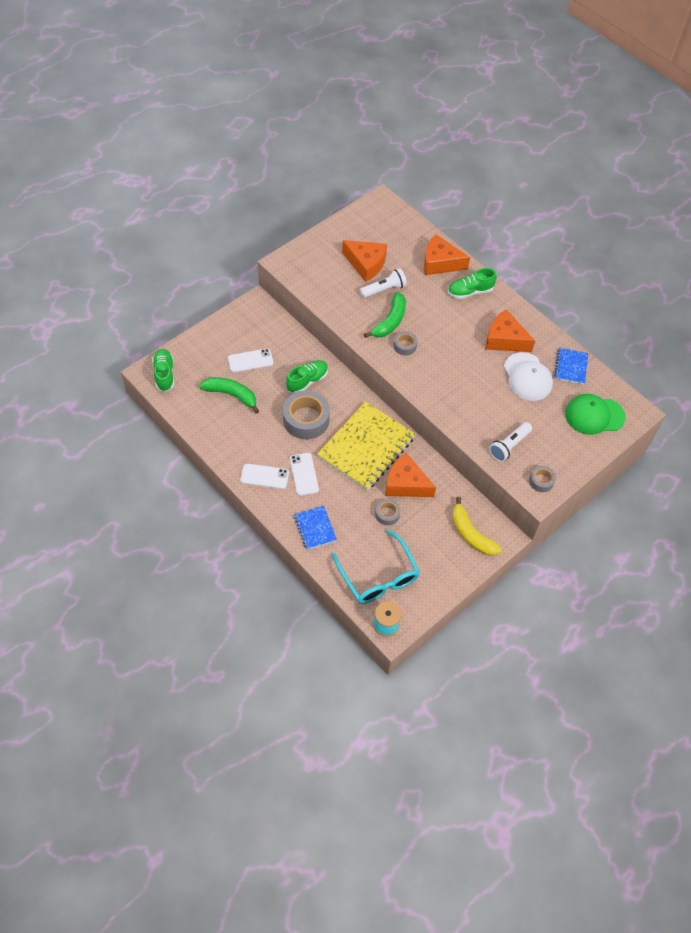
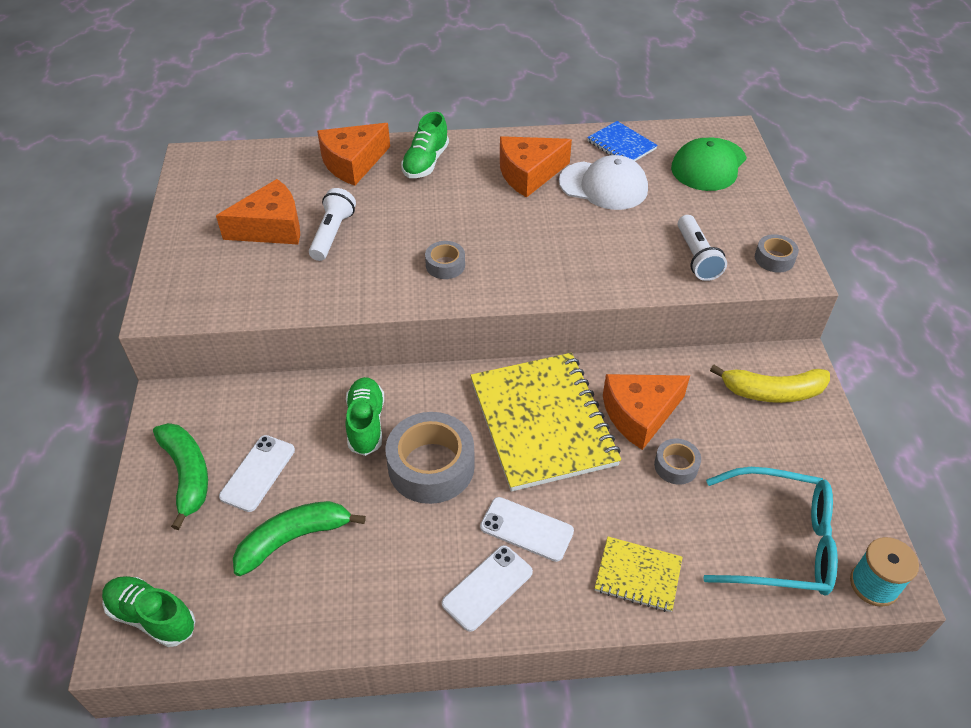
camera: 50 degrees left, 10 degrees down
(315, 528) = (638, 575): blue notebook -> yellow notebook
(390, 321) = (390, 257): green banana -> green banana (187, 474)

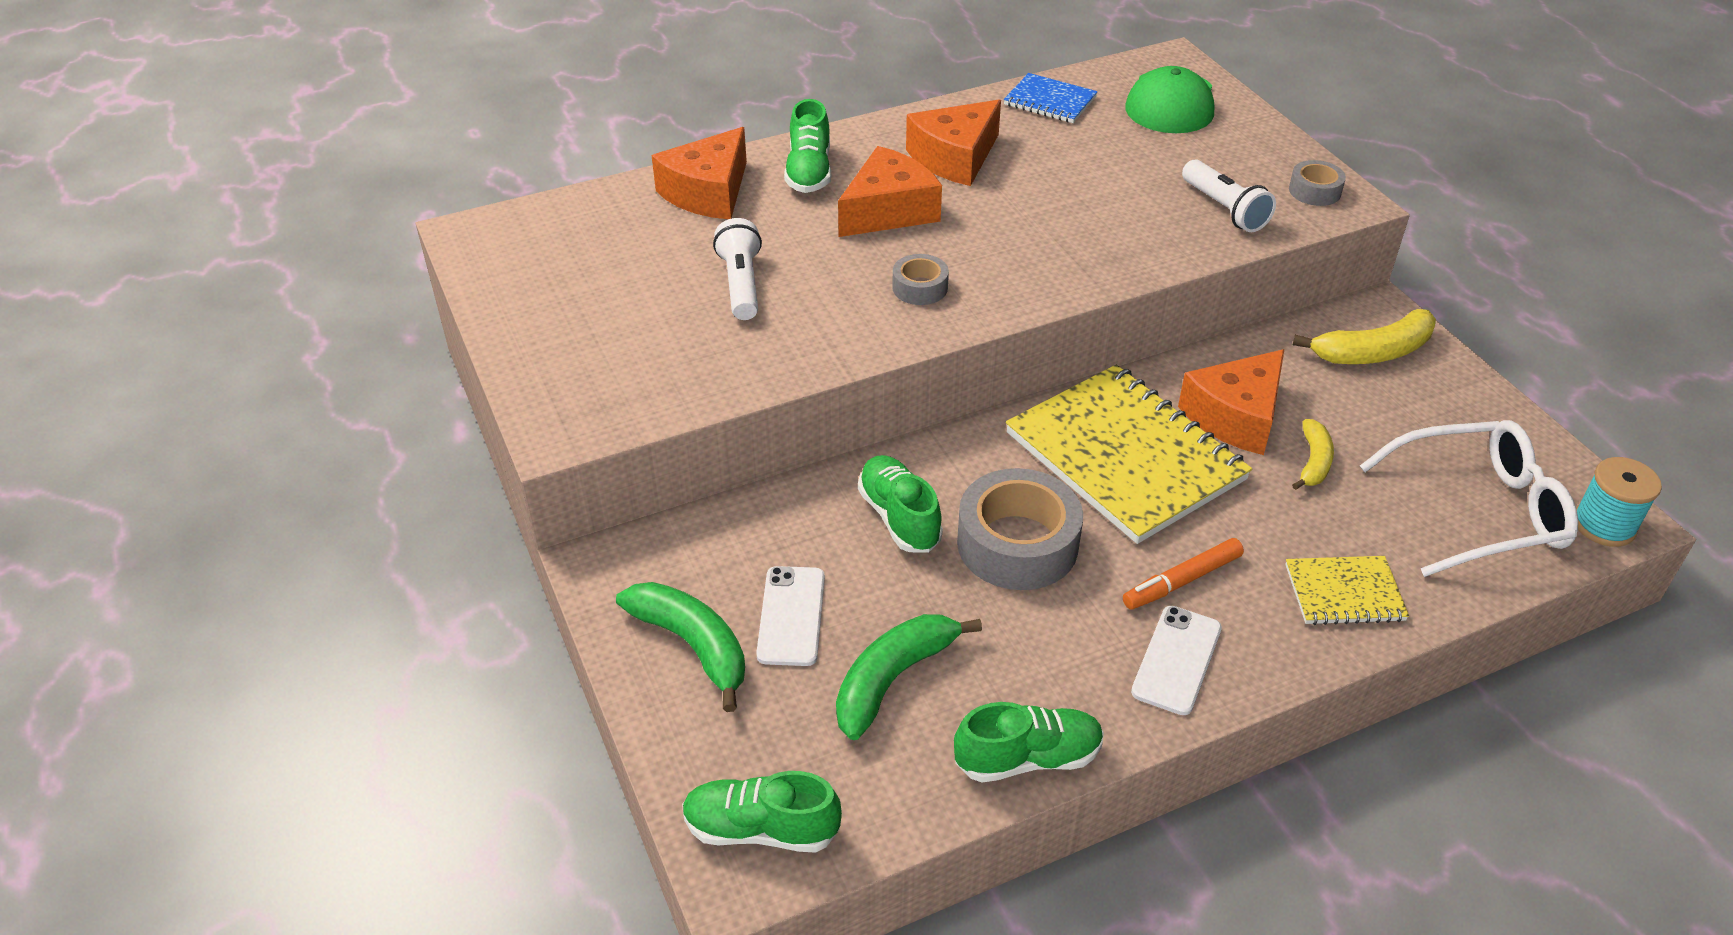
camera: 20 degrees left, 5 degrees down
(271, 227) = (649, 295): orange cheese -> orange cheese (888, 211)
(345, 626) = (1027, 758): none -> green shoe
(526, 529) = (1182, 581): white phone -> orange marker
(603, 186) = (1059, 152): white cap -> none
(676, 466) = (1313, 462): grey tape -> yellow banana
(779, 542) = (1478, 511): turquoise glasses -> white glasses

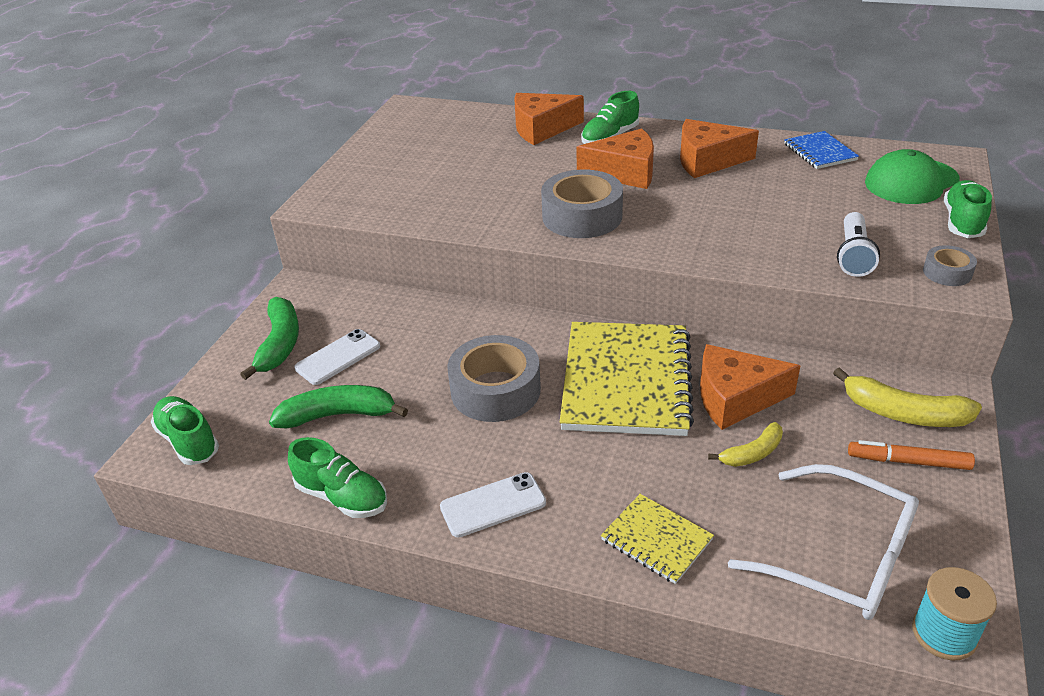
camera: 45 degrees right, 5 degrees down
(741, 284) = (492, 176): white flashlight -> none
(899, 517) = (454, 342): green shoe -> green shoe (962, 222)
(920, 288) = (582, 216): grey tape -> grey tape, size x1.98
(1182, 581) = (560, 466): orange marker -> orange marker (908, 461)

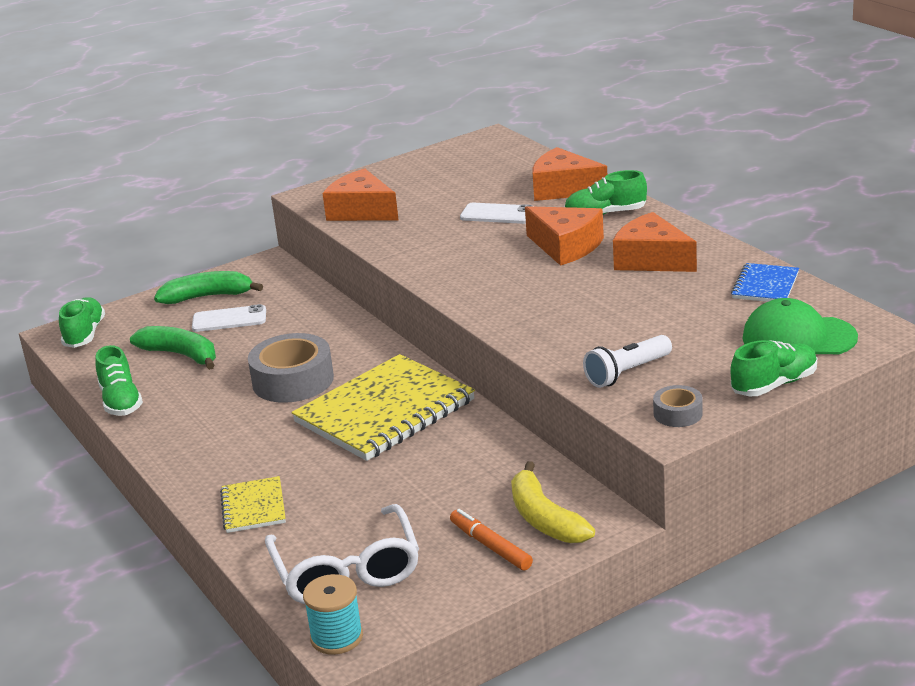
camera: 40 degrees right, 10 degrees down
(280, 344) = (207, 297): green banana -> green banana turned 135 degrees counterclockwise
(493, 505) = (192, 444): white phone -> white phone (498, 214)
(582, 216) = (475, 269): grey tape -> none
(735, 398) = (440, 455): orange cheese -> orange cheese (361, 211)
(752, 453) = (393, 491): yellow banana -> none

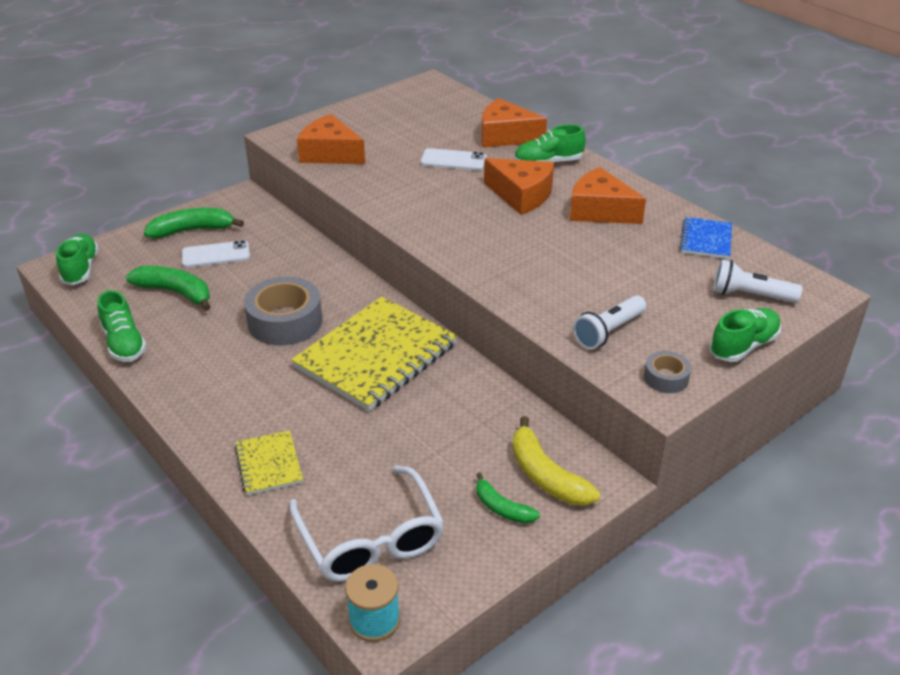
camera: 10 degrees left, 10 degrees up
(490, 546) = (502, 508): orange marker -> green banana
(798, 338) = (750, 295): green cap -> white flashlight

